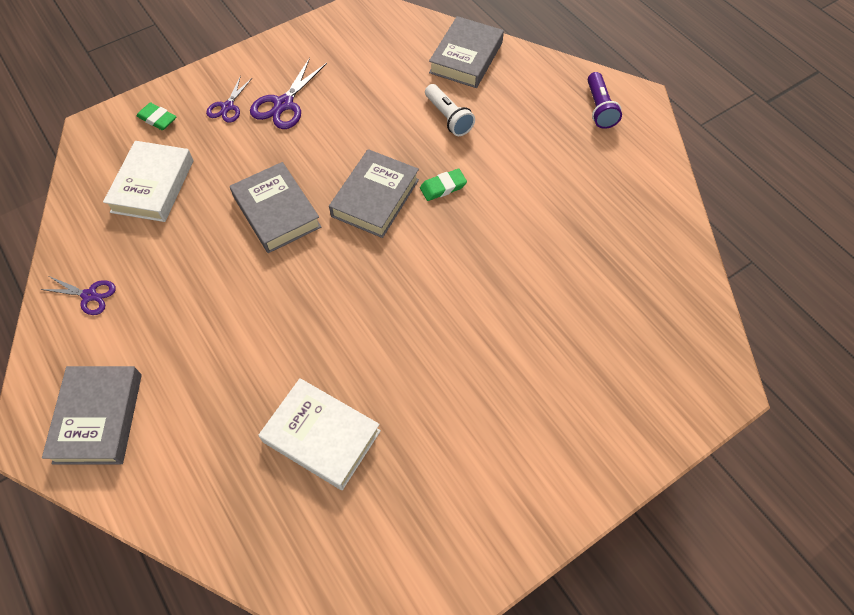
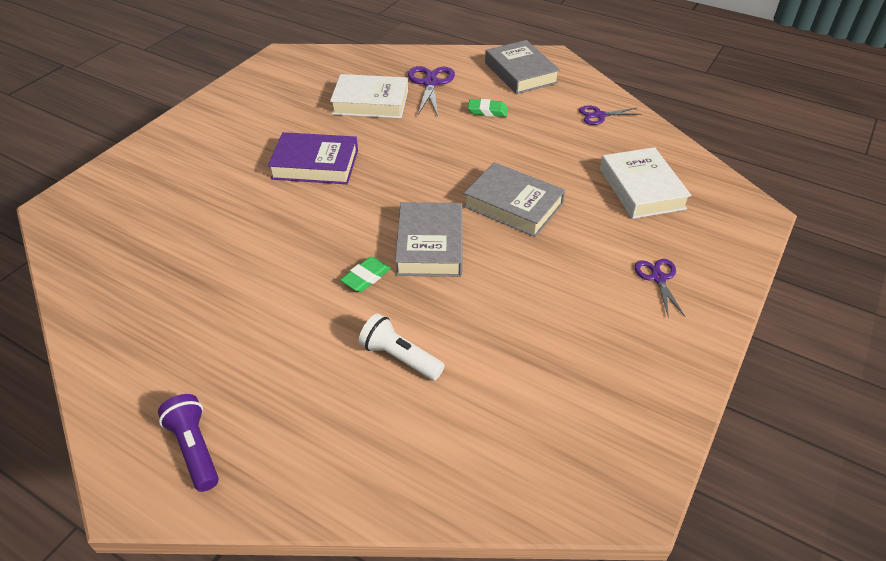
camera: 155 degrees right, 15 degrees down
(157, 119) = (711, 241): green eraser -> green eraser (487, 111)
(284, 104) = (603, 302): purple scissors -> purple scissors (430, 83)
(434, 343) = (315, 164): none -> purple book
(466, 57) = (421, 462): grey book -> none

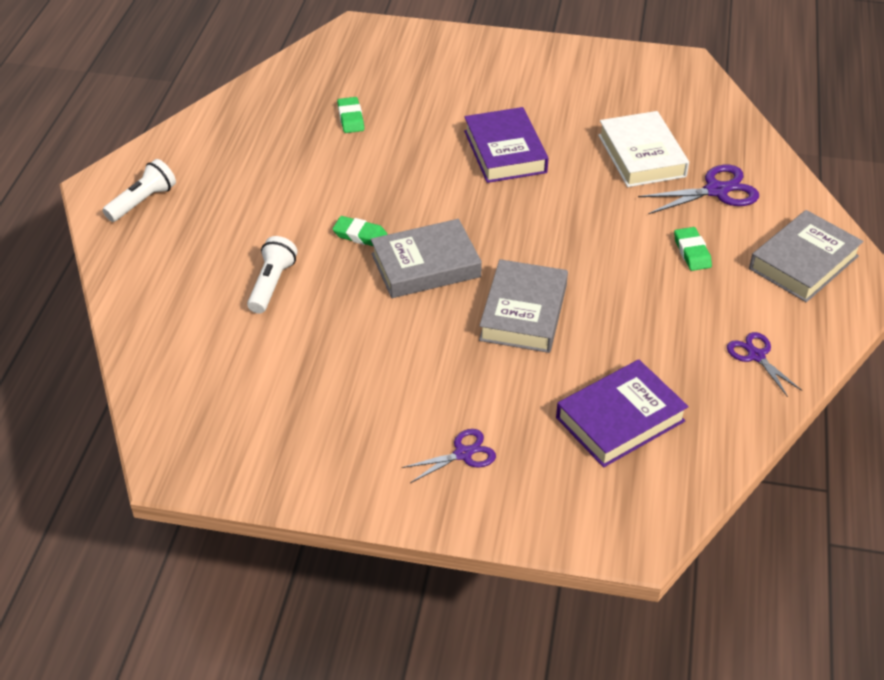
camera: 70 degrees right, 0 degrees up
(192, 244) = (350, 118): none -> green eraser
(195, 448) = (143, 201): purple flashlight -> white flashlight
(642, 188) = (620, 419): white book -> purple book

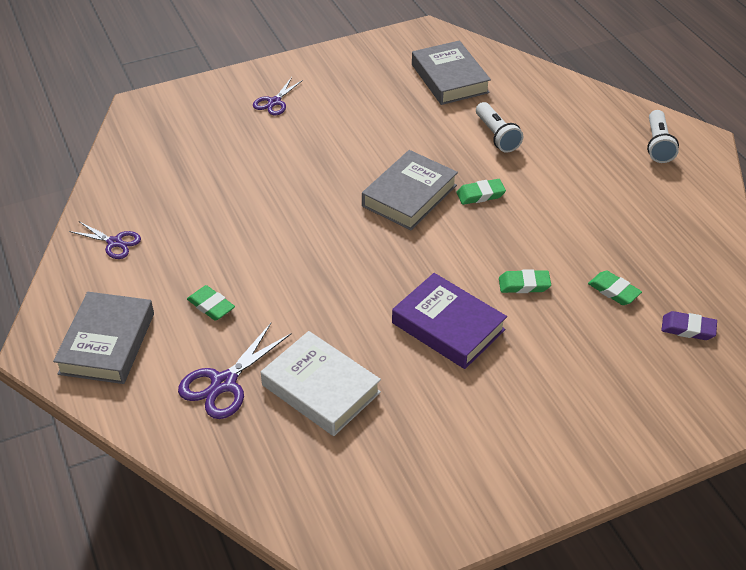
camera: 145 degrees right, 0 degrees up
(333, 76) = (688, 329): none -> purple eraser
(412, 152) = (524, 284): none -> green eraser
(523, 312) = (308, 196): grey book -> grey book (450, 78)
(620, 419) = (190, 160): purple book -> none

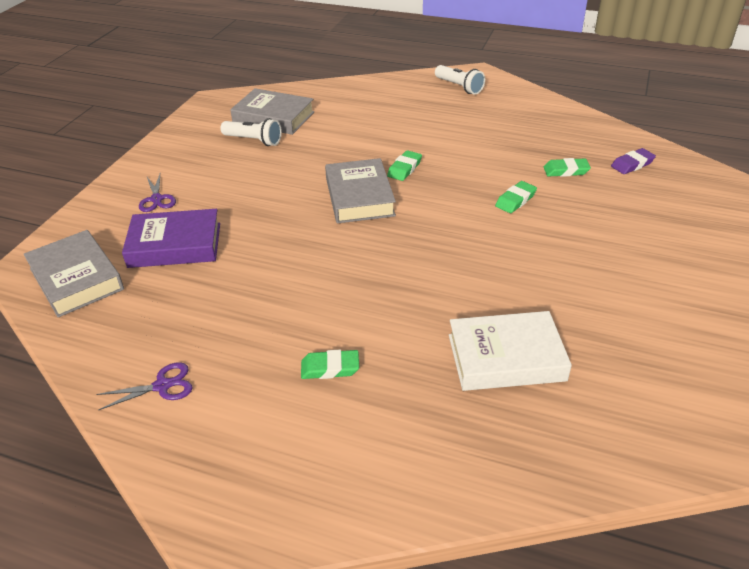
camera: 45 degrees left, 5 degrees down
(107, 343) = (283, 470): grey book -> grey book (76, 279)
(224, 383) = (433, 414): purple scissors -> none
(448, 326) = (515, 254): purple book -> purple book (175, 245)
(496, 136) = (359, 132): white flashlight -> white flashlight (254, 141)

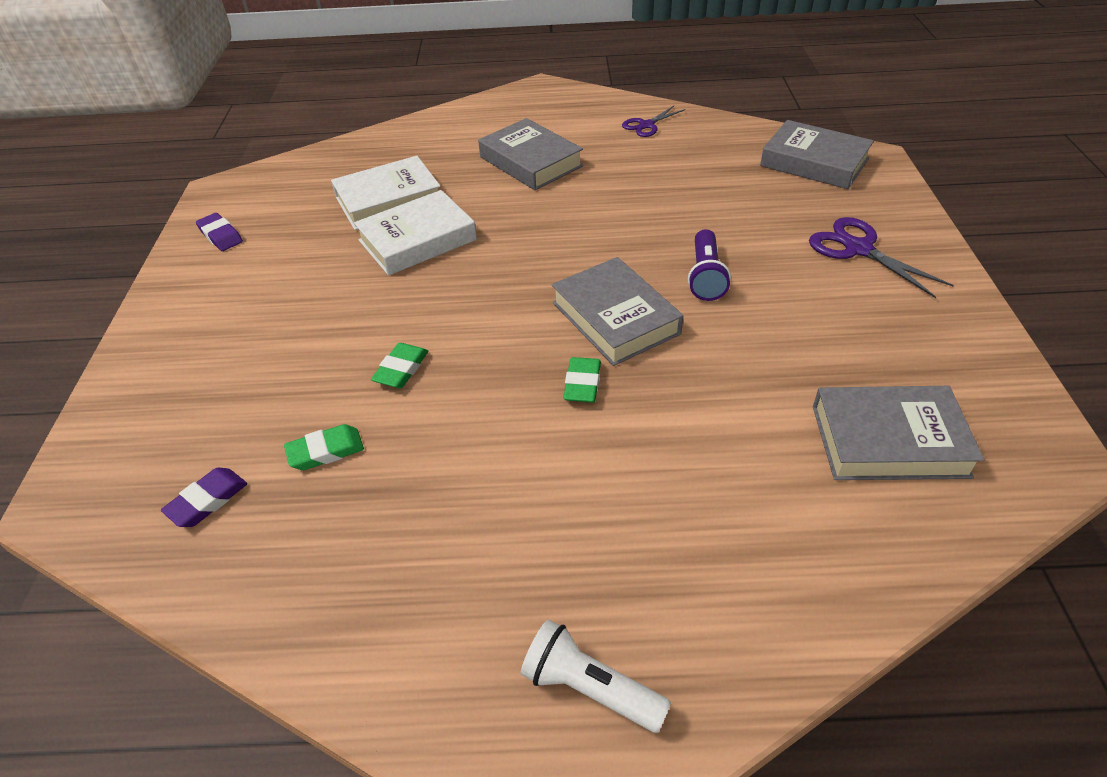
camera: 160 degrees right, 5 degrees up
(157, 199) = (858, 249): purple scissors -> purple scissors, size x1.55
(175, 245) = (766, 209): purple book -> none
(254, 141) = (857, 375): white flashlight -> none
(277, 207) = (705, 276): none -> purple flashlight
(330, 368) = (531, 161): green eraser -> grey book
(484, 298) = (417, 240): none -> white book
(695, 361) = (220, 236): none -> purple eraser

